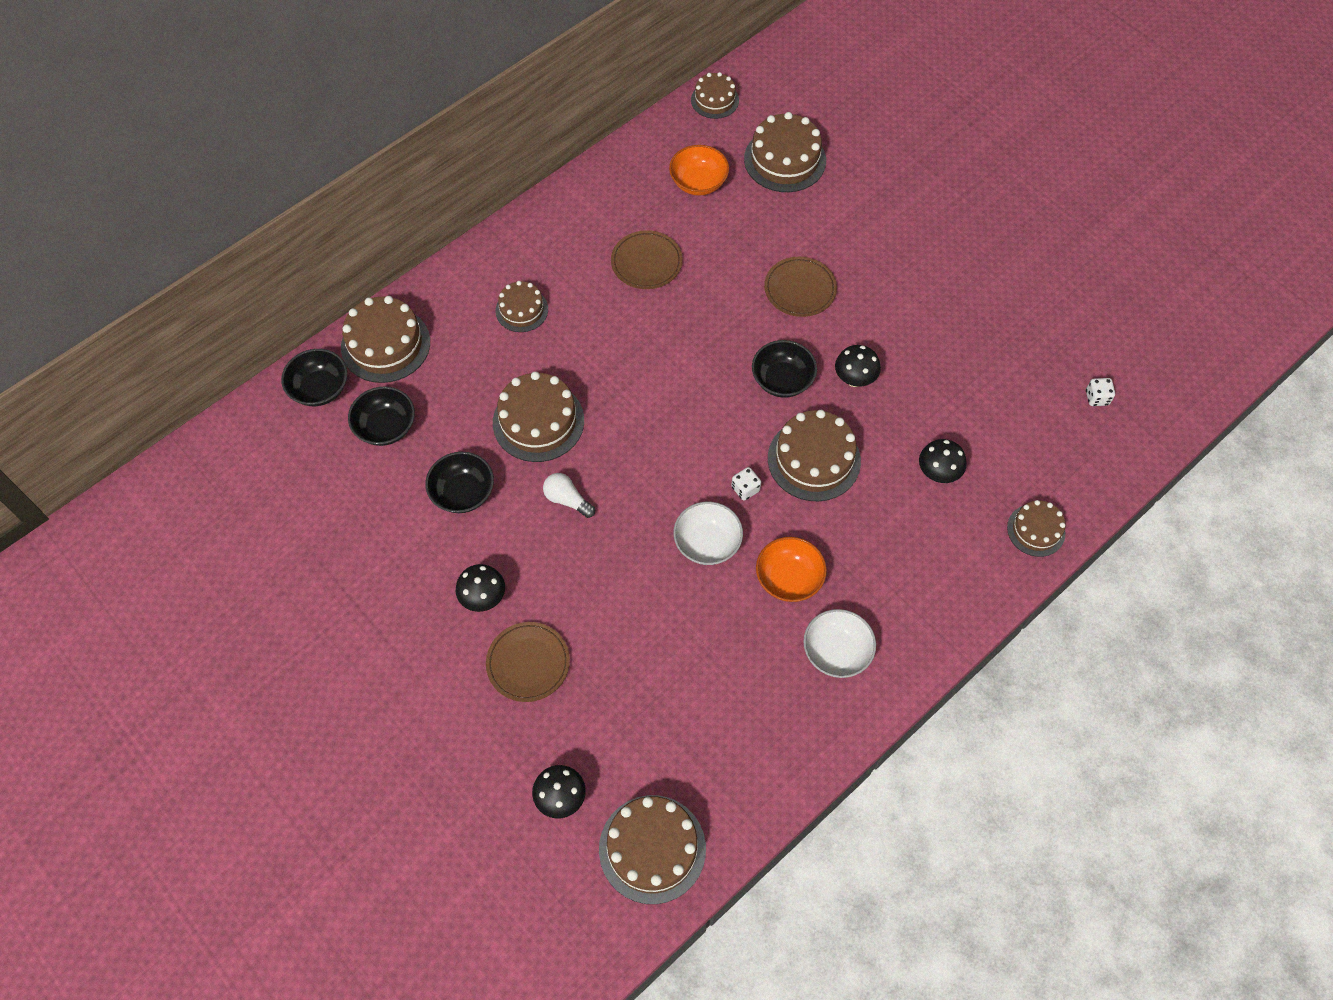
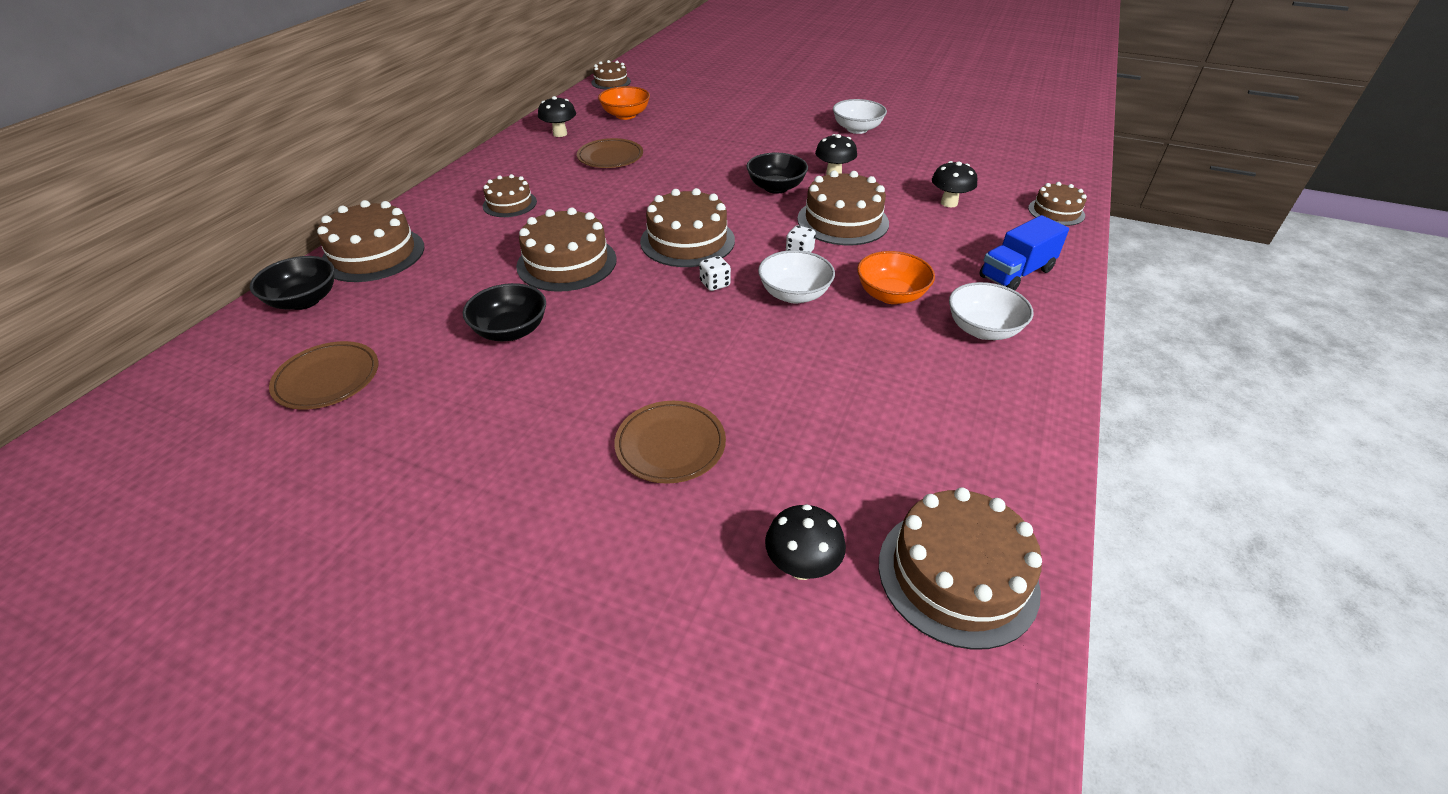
camera: 25 degrees left, 20 degrees down
(386, 427) = (396, 307): black bowl -> none
(483, 598) = (581, 406): black mushroom -> black mushroom (560, 134)
(567, 500) = (630, 305): white light bulb -> none
(785, 160) = (685, 95): brown cake -> brown cake (687, 241)
(800, 289) = (749, 143): brown plate -> brown plate (327, 379)
(921, 598) = (1016, 273): none -> blue truck
(934, 304) = (857, 129): none -> white bowl
(1096, 398) = (1017, 142): white dice -> white dice (715, 284)

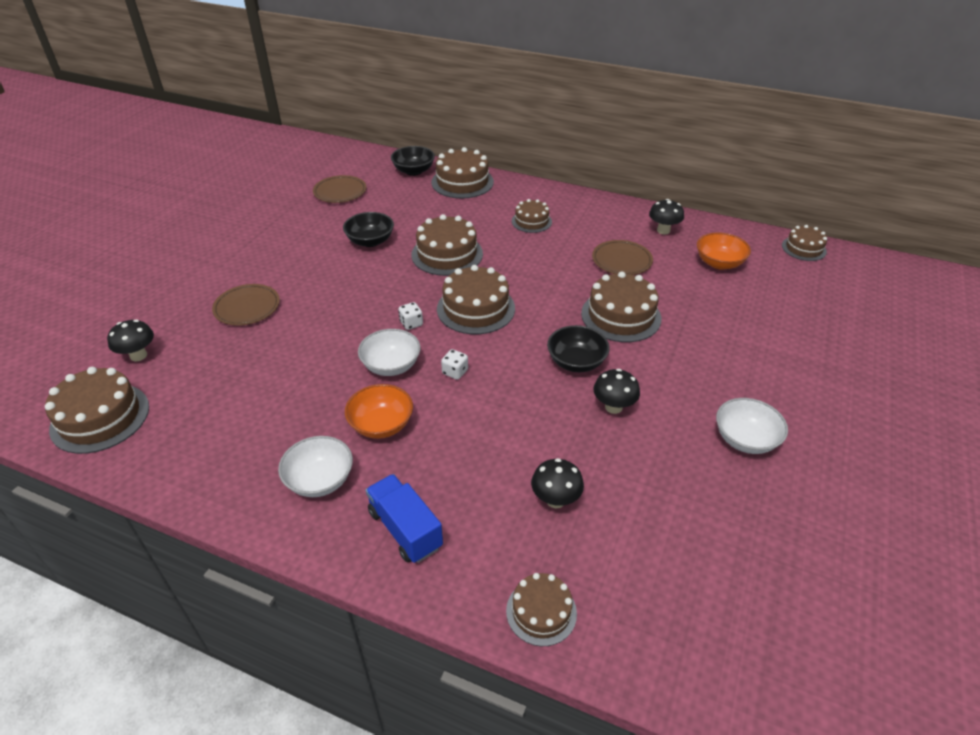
camera: 90 degrees right, 0 degrees up
(842, 221) = (511, 405): brown cake -> brown cake (621, 316)

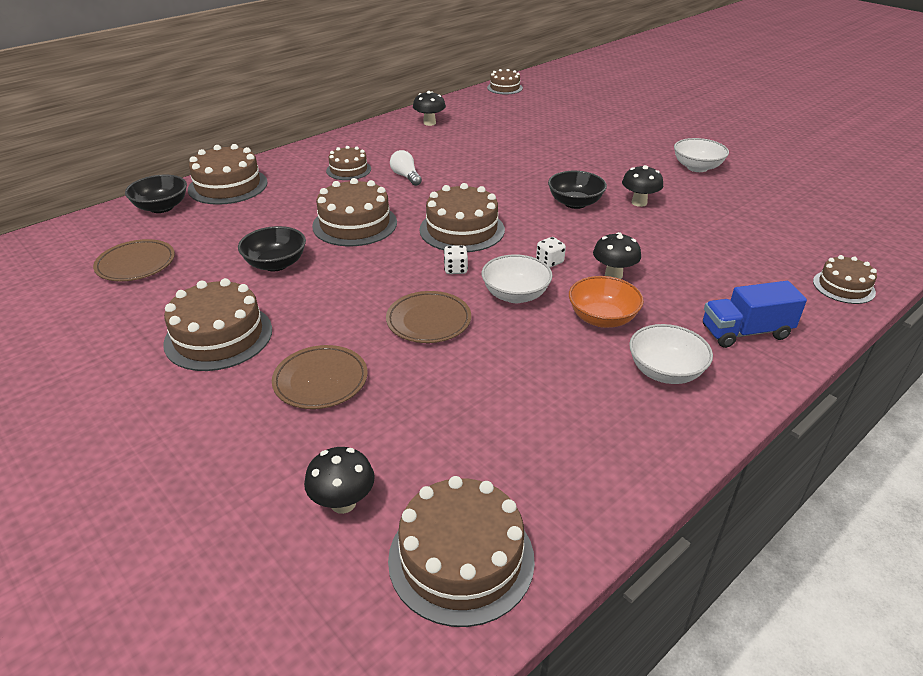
camera: 65 degrees left, 5 degrees down
(545, 252) = (406, 176): none -> white light bulb
(555, 500) = (732, 253): black mushroom -> black mushroom (613, 275)
(621, 261) = (454, 149): brown plate -> brown plate (428, 321)
(621, 316) = (529, 170): brown cake -> brown cake (218, 336)
(719, 263) = (494, 117): orange bowl -> none

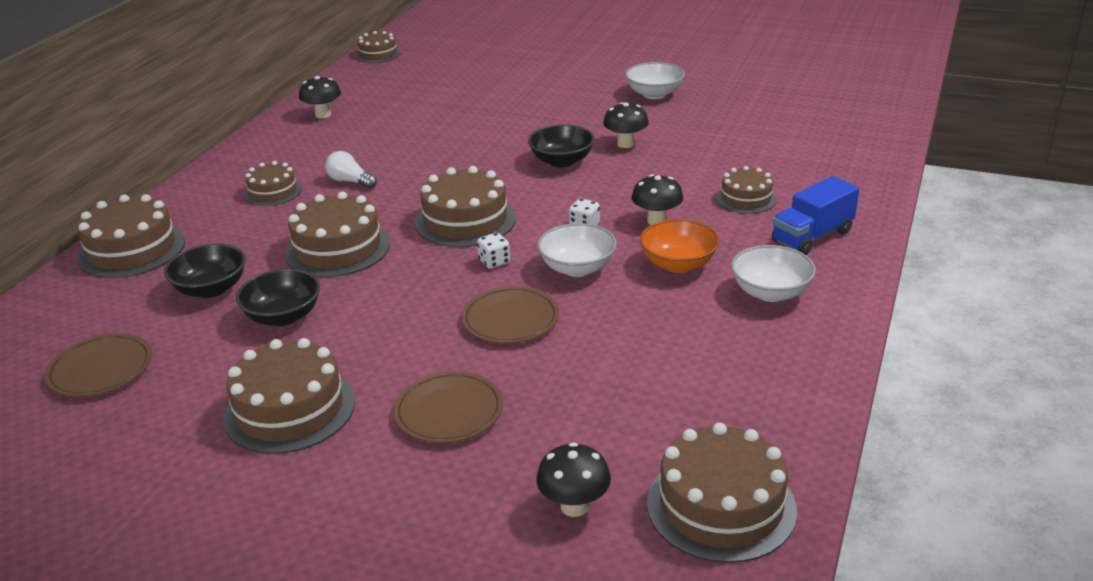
camera: 25 degrees left, 5 degrees down
(161, 207) = (65, 298): black bowl -> black bowl (211, 289)
(843, 287) = (863, 172): brown cake -> brown cake (746, 198)

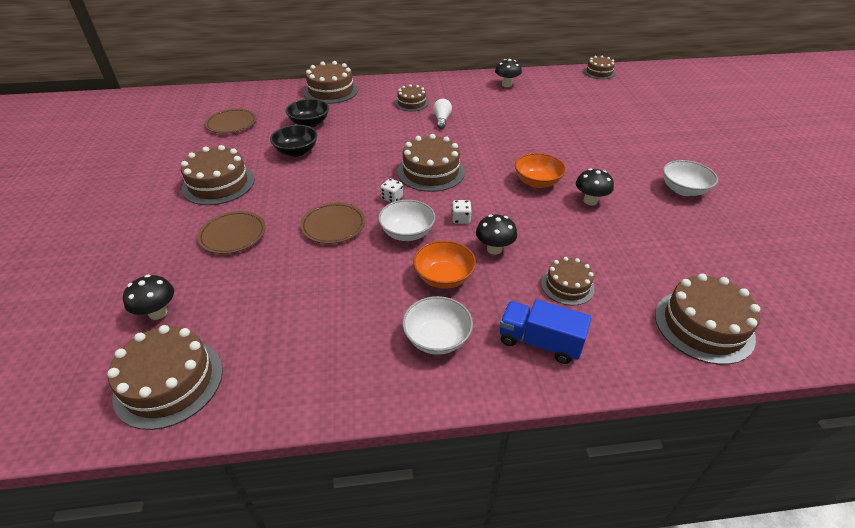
camera: 60 degrees right, 10 degrees up
(337, 248) = (370, 142): brown cake -> brown cake (703, 325)
(561, 161) = (537, 182): black bowl -> orange bowl

